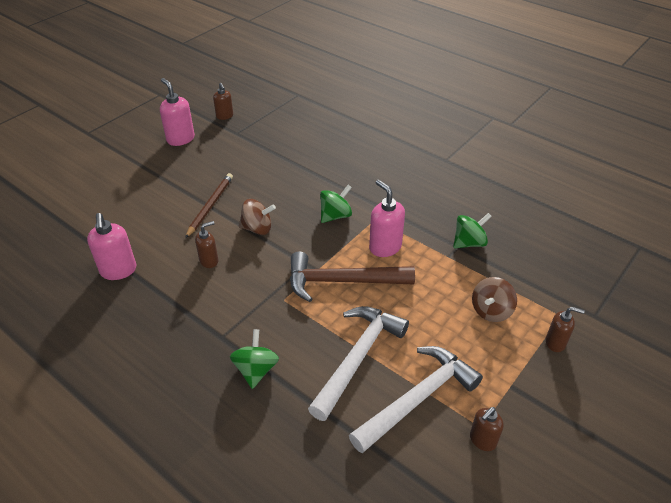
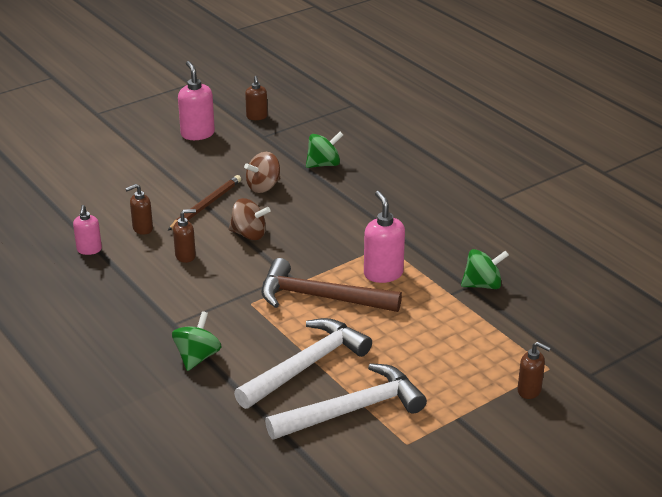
camera: 15 degrees right, 10 degrees down
(118, 271) = (89, 250): pink soap dispenser -> pink soap dispenser, size x0.63
(335, 216) = (341, 235): green spinning top -> green spinning top (324, 164)
(482, 440) = (402, 454): brown soap dispenser -> brown soap dispenser (142, 229)
(491, 311) = (472, 351): brown spinning top -> brown spinning top (263, 187)

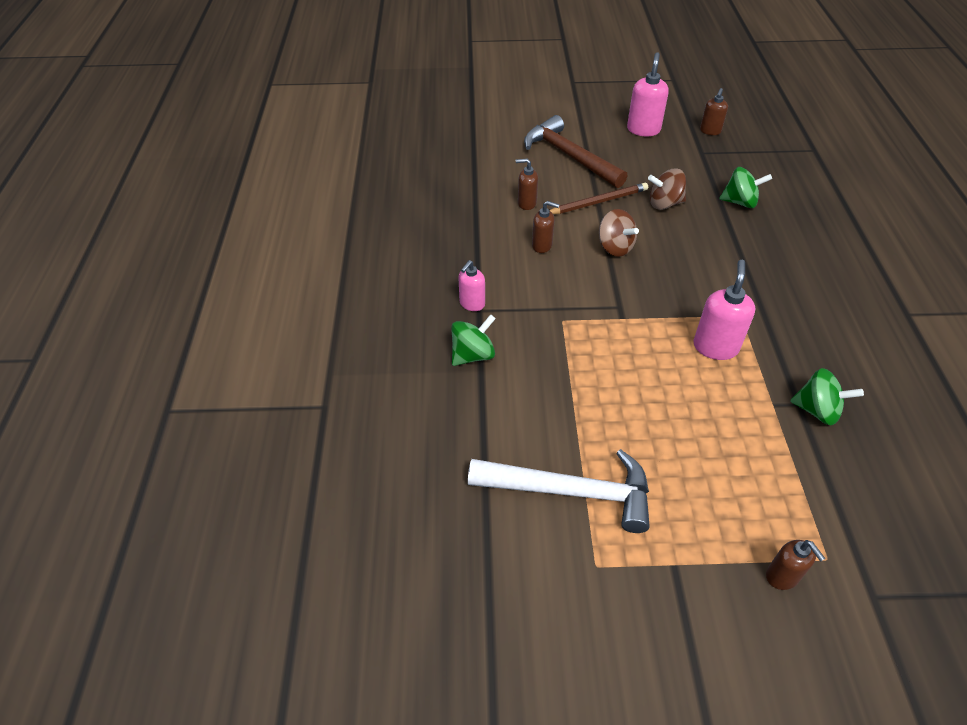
camera: 35 degrees right, 15 degrees up
(89, 250) = (468, 206): pink soap dispenser -> pink soap dispenser (472, 304)
(306, 366) = (563, 415): white hammer -> none
(320, 297) = (633, 345): brown hammer -> brown hammer (569, 156)

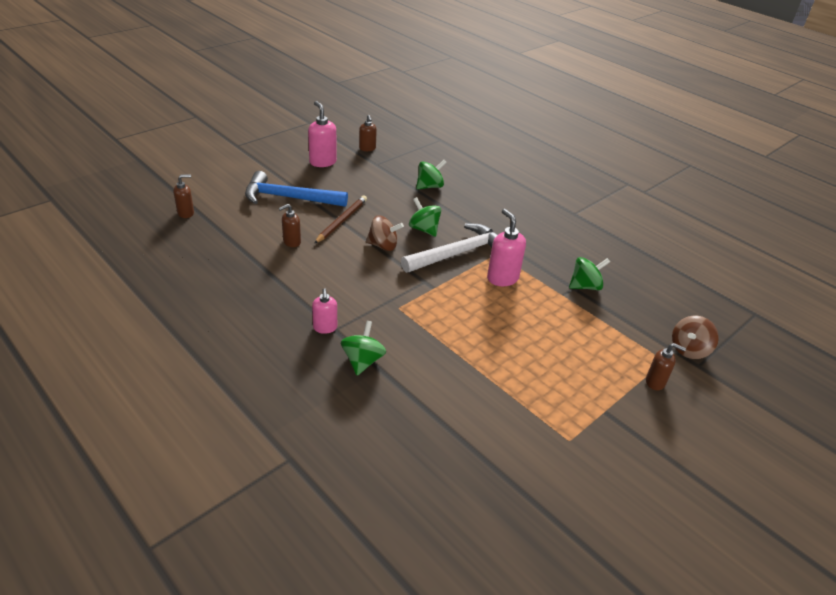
camera: 45 degrees left, 10 degrees down
(542, 245) = (333, 266): brown soap dispenser -> brown soap dispenser (186, 213)
(569, 156) = (289, 198): brown hammer -> blue hammer
(570, 491) = (512, 408): white hammer -> white hammer (457, 253)
(664, 203) = (386, 205): brown spinning top -> brown spinning top (689, 349)
(680, 249) = (424, 229): none -> green spinning top

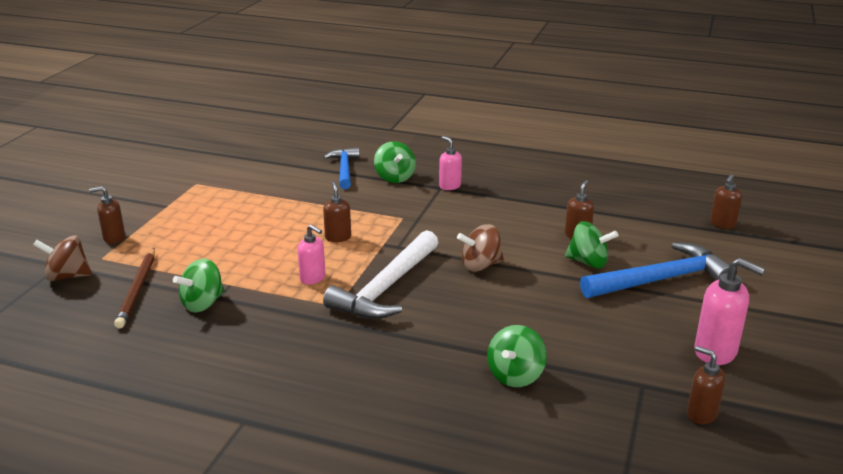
camera: 155 degrees right, 10 degrees down
(341, 221) = (562, 275): brown pencil -> brown pencil (138, 290)
(402, 396) = (344, 169): none -> blue hammer
(424, 229) = (454, 302): green spinning top -> green spinning top (588, 262)
(463, 307) = (338, 237): none -> brown soap dispenser
(502, 278) = (313, 278): pink soap dispenser -> pink soap dispenser, size x0.63
(689, 349) = (67, 276): brown spinning top -> brown spinning top turned 105 degrees counterclockwise

